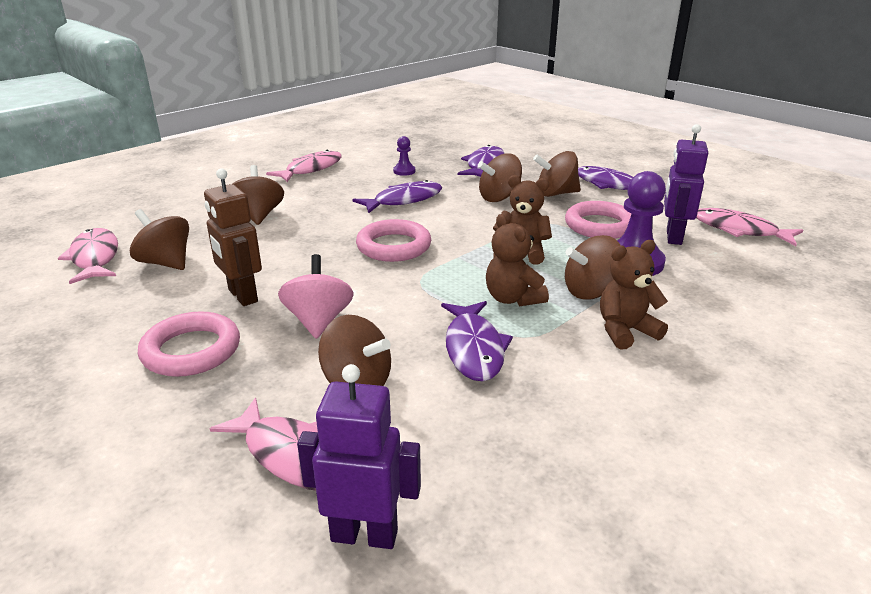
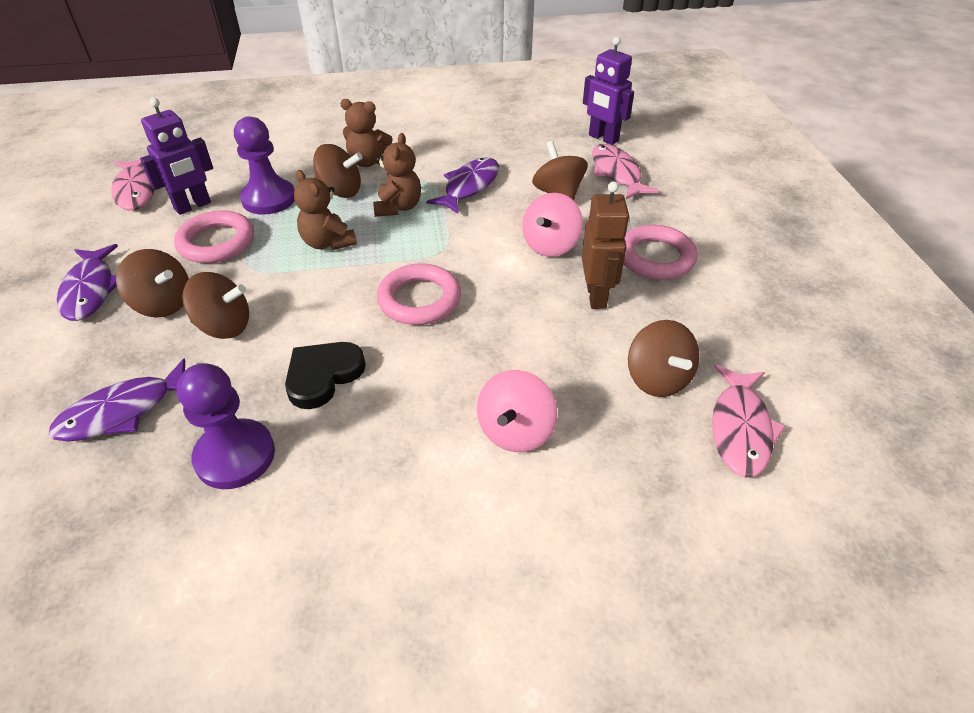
camera: 145 degrees left, 15 degrees up
(258, 215) = (515, 431): brown spinning top -> pink spinning top
(311, 169) = (350, 550): pink fish -> none
(404, 171) = (235, 456): purple pawn -> purple pawn, size x2.00
(404, 200) = (323, 376): purple fish -> black heart

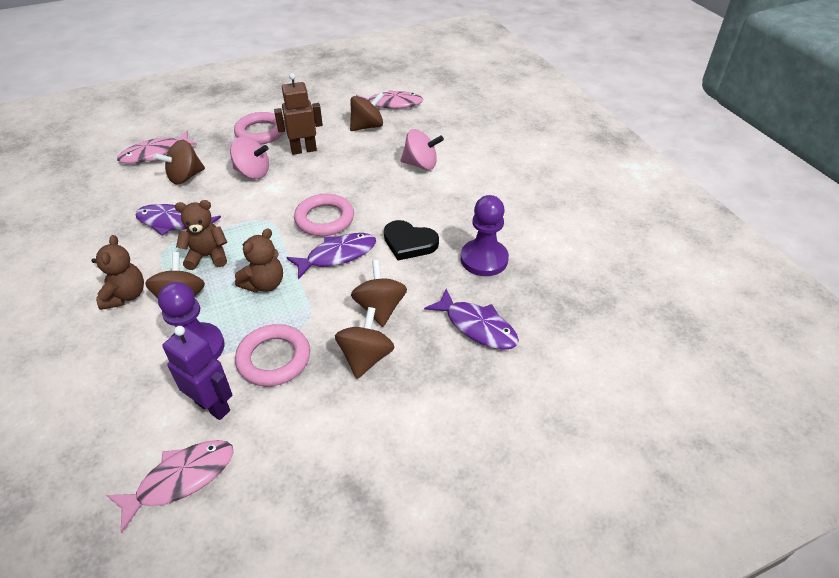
camera: 105 degrees left, 0 degrees up
(90, 290) = (361, 421): purple fish -> purple fish (337, 255)
(603, 138) = (96, 164): purple robot -> none

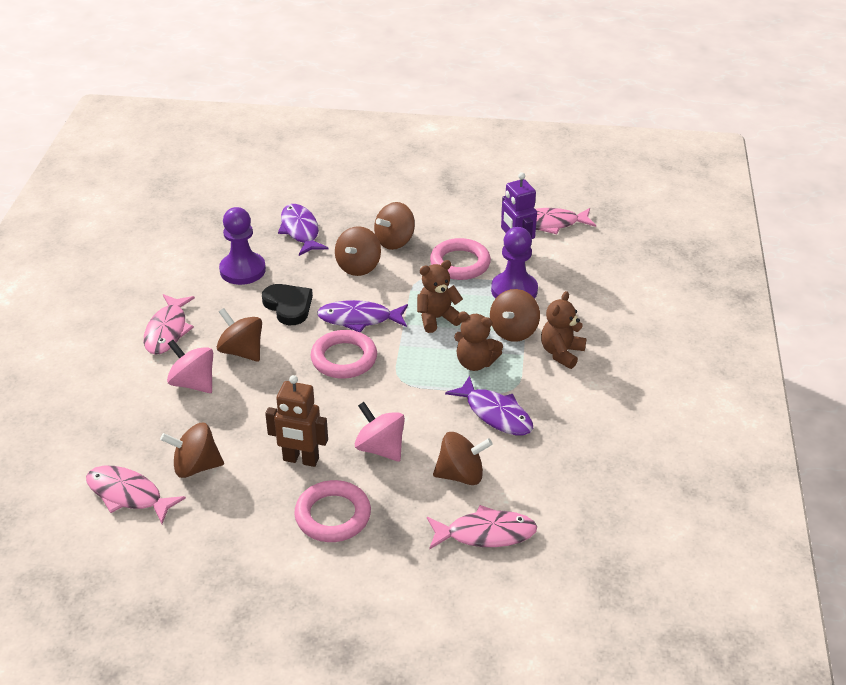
camera: 150 degrees left, 5 degrees down
(409, 195) = (242, 351): none -> brown spinning top
(481, 189) = (167, 331): none -> pink fish

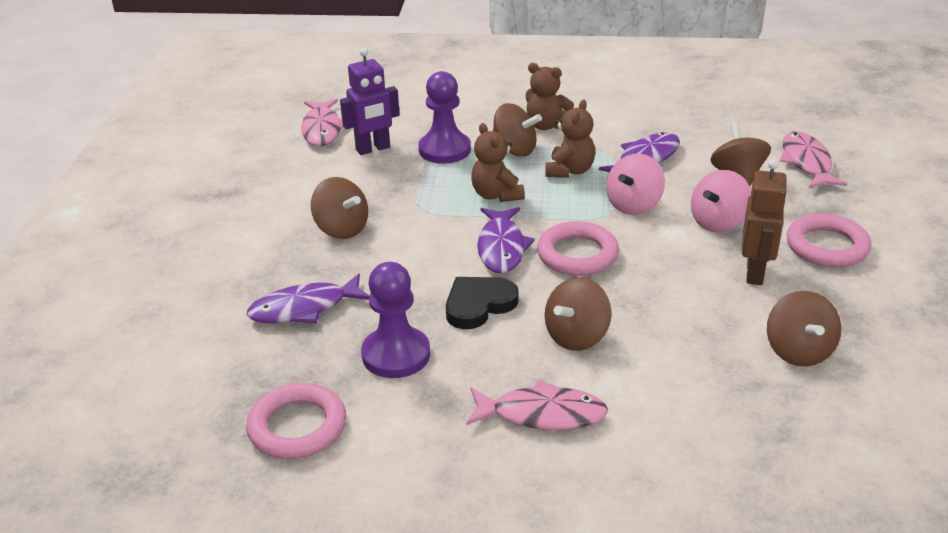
camera: 90 degrees left, 5 degrees down
(128, 495) = (870, 403): pink fish -> none
(193, 383) = (649, 373): pink spinning top -> pink spinning top (633, 205)
(358, 267) = (394, 254): brown spinning top -> none
(460, 263) = (393, 183): pink ring -> pink ring (297, 427)

